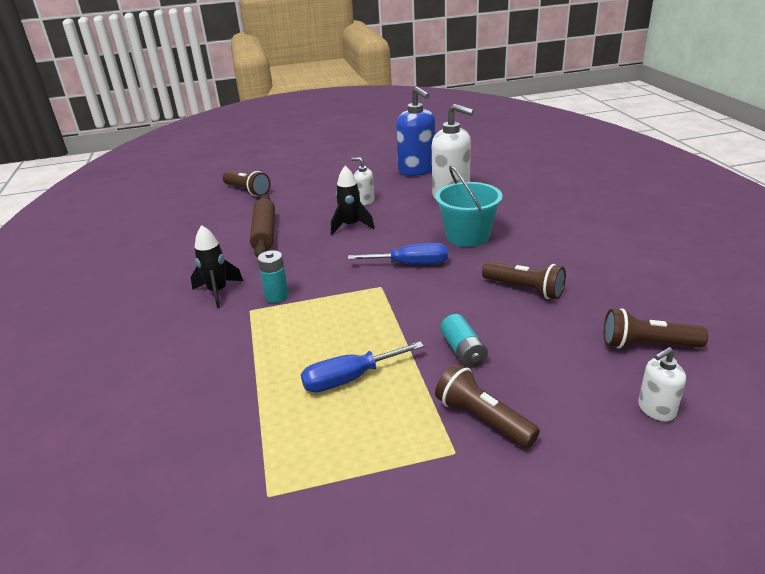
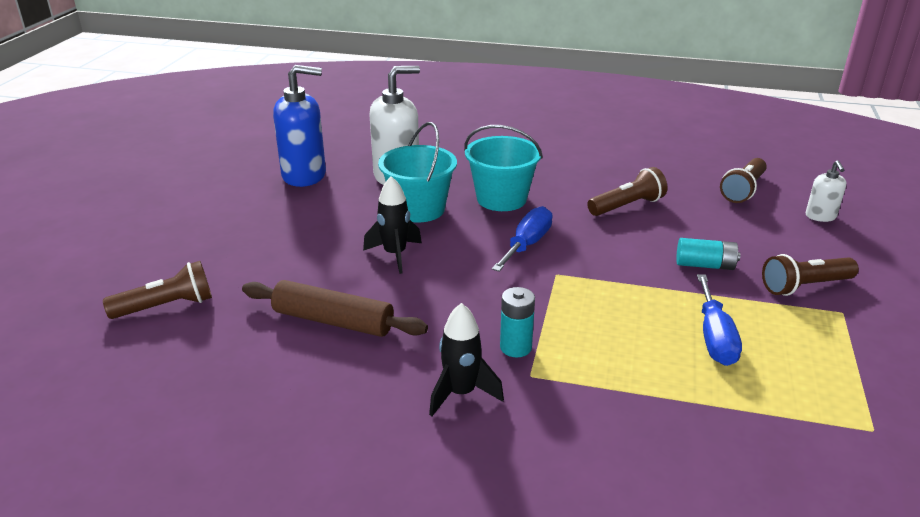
camera: 65 degrees left, 0 degrees up
(365, 201) = (340, 228): white soap dispenser -> none
(416, 214) = (419, 209): none -> turquoise bucket

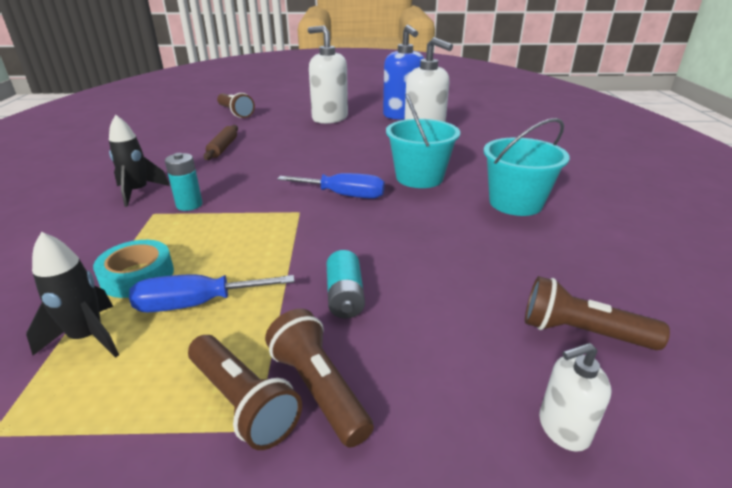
camera: 75 degrees right, 0 degrees up
(271, 226) = (329, 118): none -> white soap dispenser
(333, 321) = (223, 148): brown rolling pin -> brown rolling pin, size x0.66
(395, 255) = (307, 153): black rocket -> black rocket (88, 337)
(419, 209) = (378, 151): turquoise bucket -> turquoise bucket (515, 203)
(627, 206) = (454, 240): brown flashlight -> brown flashlight (243, 402)
(668, 376) = (137, 276): none -> turquoise tape

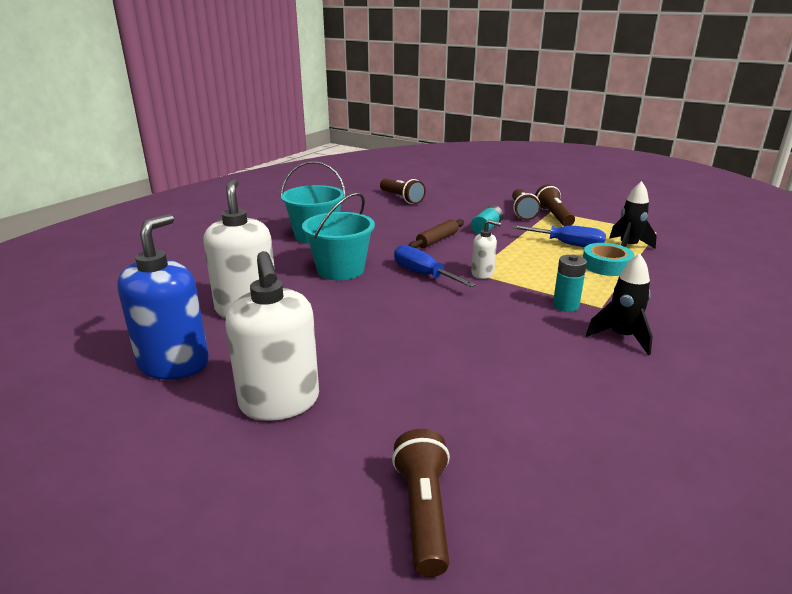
camera: 145 degrees left, 5 degrees down
(223, 148) = (502, 383): brown rolling pin -> brown rolling pin (437, 240)
(563, 428) = (449, 190): white soap dispenser -> white soap dispenser (482, 274)

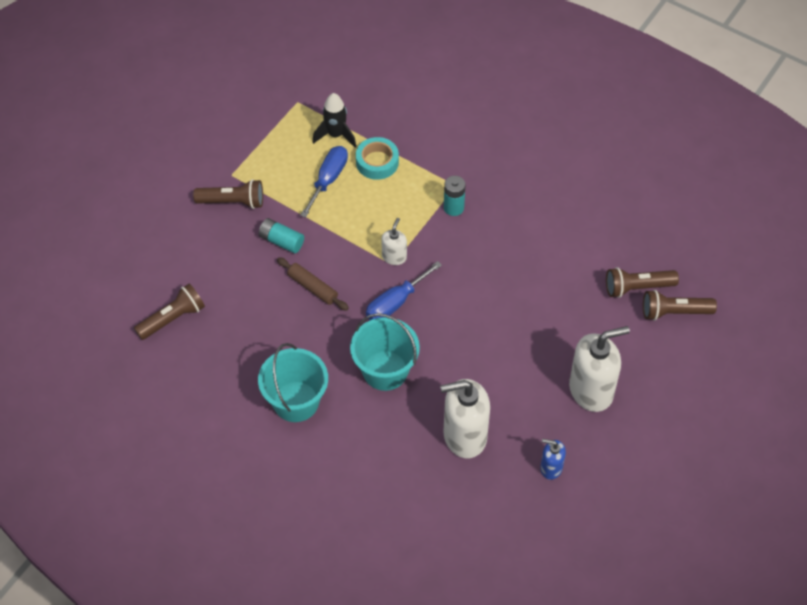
camera: 90 degrees left, 30 degrees up
(174, 364) = (551, 468): blue soap dispenser -> blue soap dispenser, size x0.51
(553, 216) = (247, 175): brown flashlight -> brown flashlight (637, 287)
(621, 337) = (500, 184): black rocket -> none

